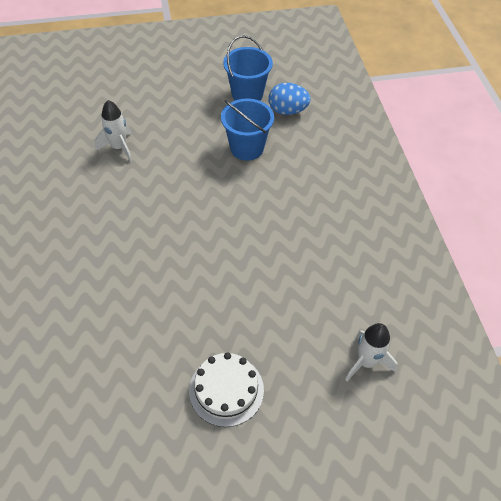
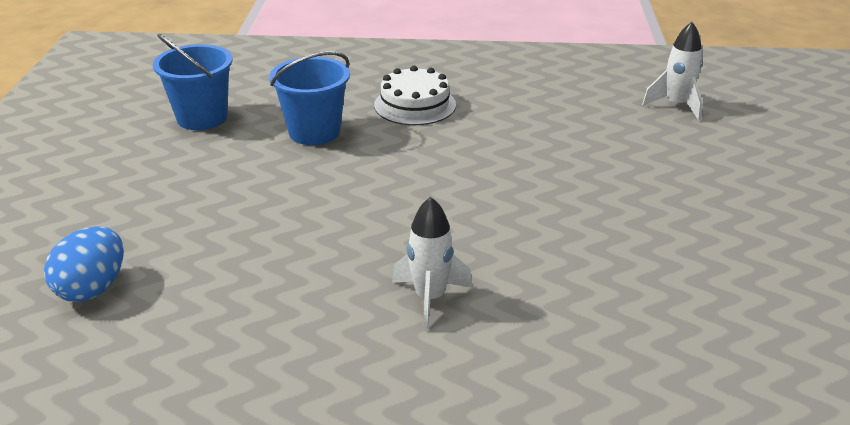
camera: 75 degrees left, 20 degrees down
(119, 148) = (237, 247): white rocket -> white rocket (430, 298)
(226, 390) = (715, 195): white cake -> white cake (415, 105)
(287, 111) = (261, 93): blue egg -> blue egg (92, 288)

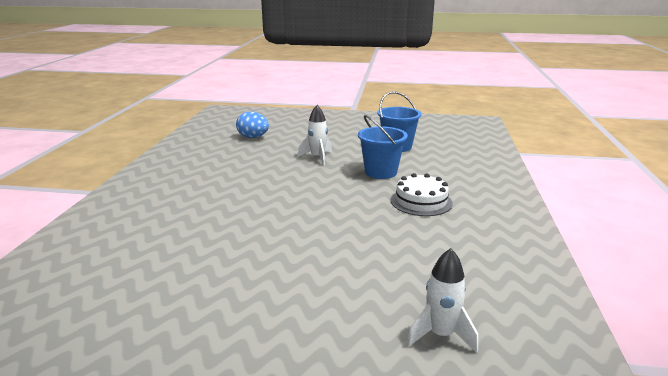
camera: 95 degrees right, 10 degrees down
(430, 298) = (203, 197): white rocket -> white rocket (317, 158)

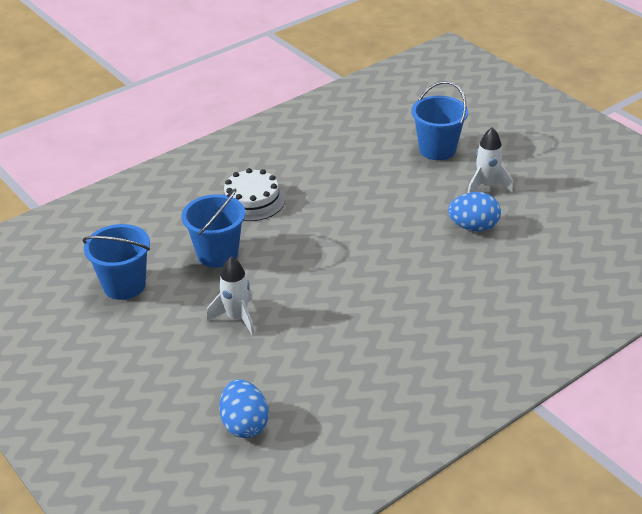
camera: 135 degrees left, 15 degrees up
(223, 261) = (473, 227): none -> blue egg
(352, 321) = (437, 149): none -> blue bucket
(440, 335) = (402, 123): white rocket -> white rocket (486, 186)

